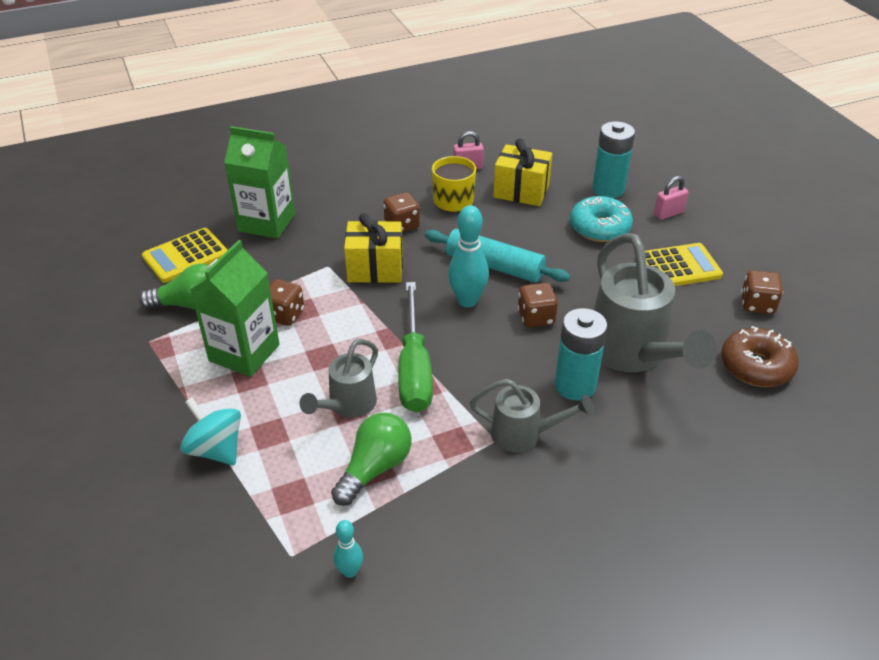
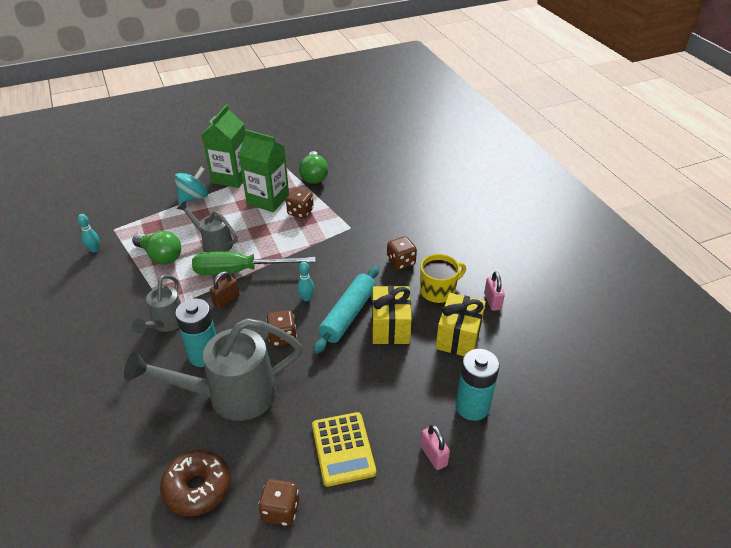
camera: 90 degrees right, 0 degrees up
(186, 256) = (362, 168): yellow calculator -> none
(267, 222) = (400, 196): green carton -> green carton (231, 177)
(375, 268) = (347, 250): yellow gift -> yellow gift (390, 327)
(467, 301) = (306, 298): turquoise bowling pin -> turquoise bowling pin, size x0.55
(474, 376) = (226, 300): none -> brown padlock
(599, 228) = (404, 392): turquoise donut -> none

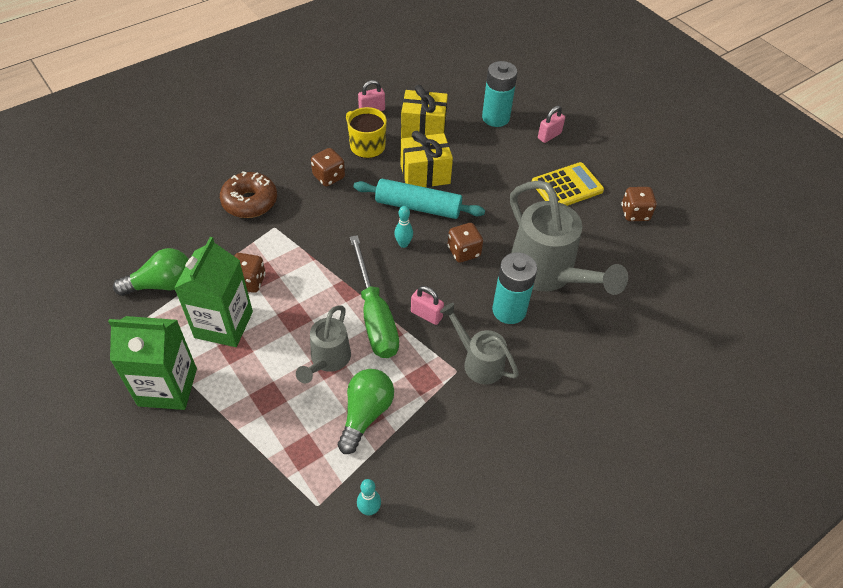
camera: 105 degrees left, 10 degrees up
(166, 323) = (478, 362): grey watering can -> grey watering can turned 135 degrees counterclockwise
(194, 197) = (225, 421): turquoise spinning top -> none
(197, 488) = (644, 270): brown donut -> brown donut (250, 202)
(226, 300) = (426, 315): brown padlock -> pink padlock

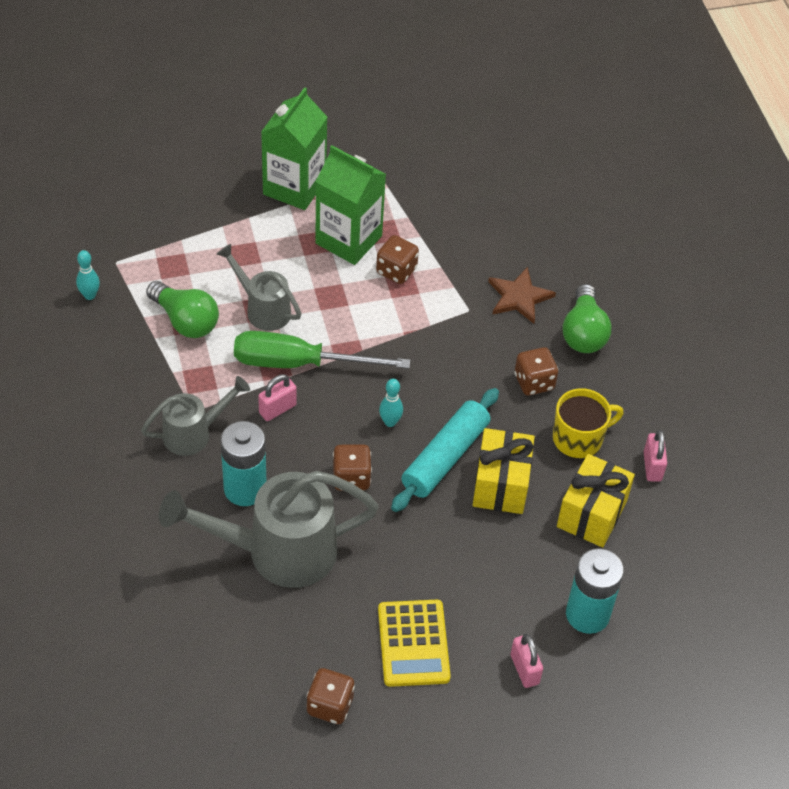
camera: 110 degrees right, 0 degrees up
(162, 284) = (424, 203): green light bulb -> green light bulb (583, 333)
(250, 202) = (519, 297): brown donut -> brown star

